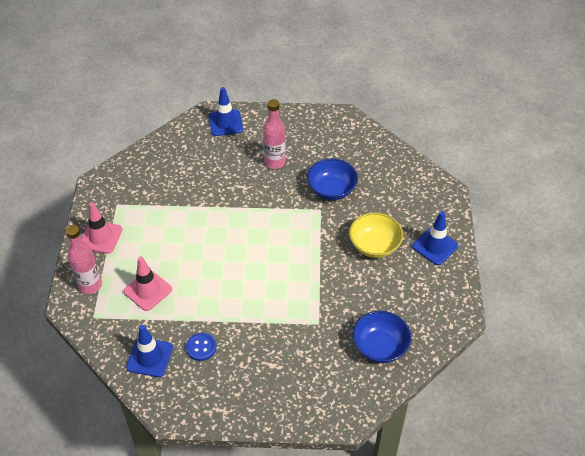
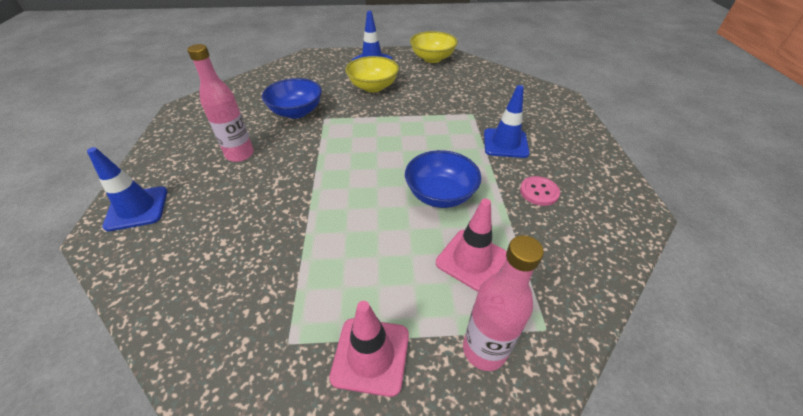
camera: 95 degrees left, 5 degrees down
(150, 357) = (578, 240): blue traffic cone -> blue traffic cone (505, 143)
(201, 347) = (539, 192): blue button -> pink button
(380, 347) = (484, 83): blue bowl -> blue bowl (440, 194)
(441, 304) = (432, 58): none -> yellow bowl

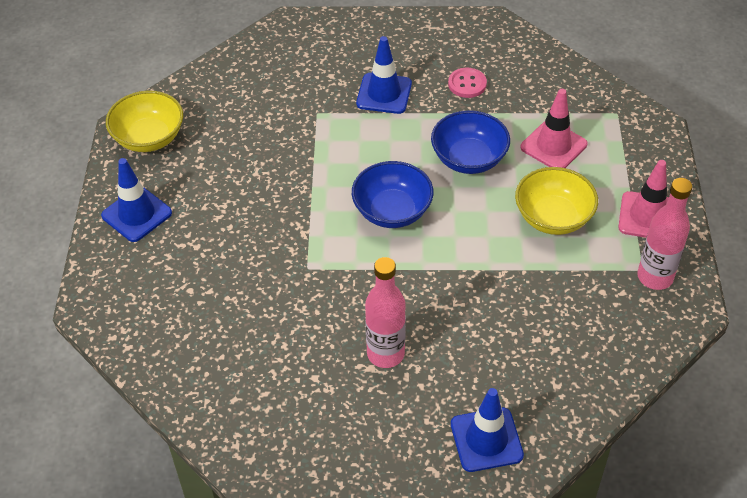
camera: 85 degrees left, 5 degrees up
(296, 112) = (287, 302): blue bowl -> blue bowl (392, 211)
(373, 87) = (228, 213): yellow bowl -> yellow bowl (553, 217)
(484, 350) = (636, 150): pink bottle -> pink bottle (655, 277)

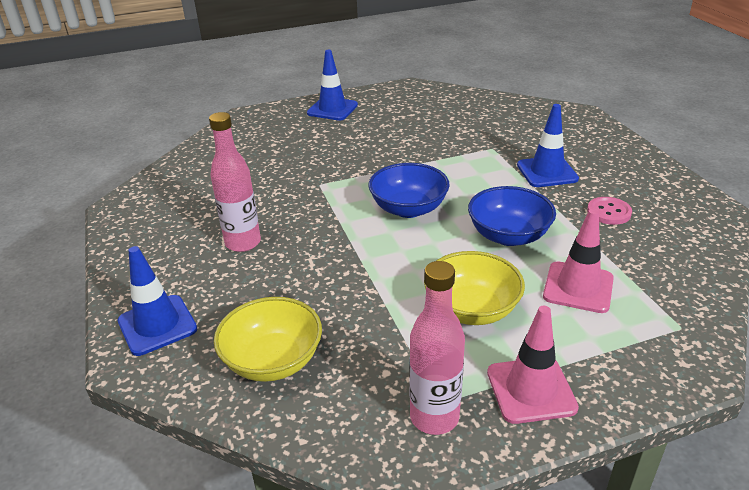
camera: 70 degrees right, 15 degrees down
(149, 138) = (406, 95): yellow bowl -> yellow bowl (273, 361)

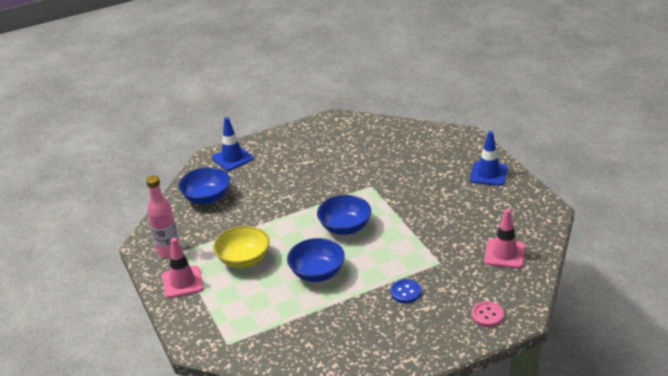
camera: 85 degrees right, 0 degrees up
(243, 243) = (301, 169): pink bottle -> none
(273, 361) = (206, 198): yellow bowl -> blue bowl
(547, 172) = (405, 292): blue traffic cone -> blue button
(578, 287) = (264, 302): pink traffic cone -> pink traffic cone (504, 254)
(609, 212) = (351, 322): pink button -> pink button (487, 315)

